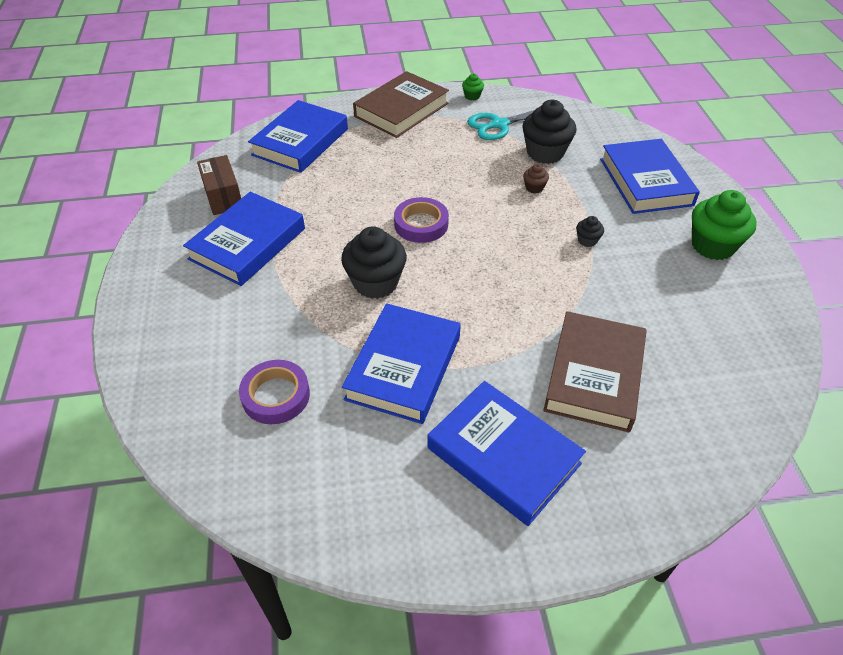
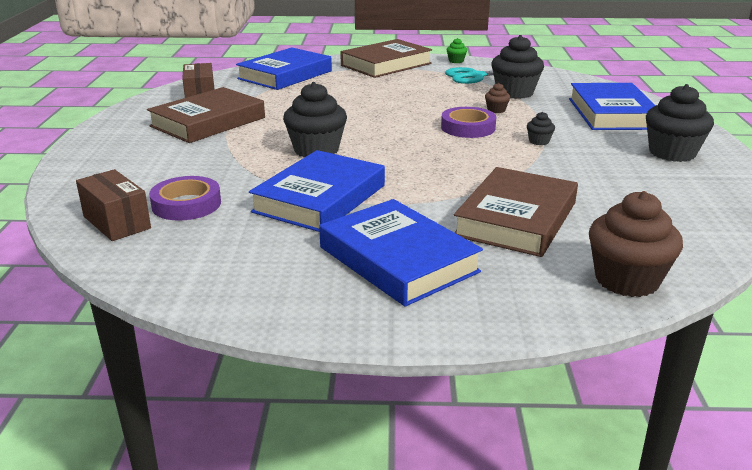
camera: 10 degrees right, 20 degrees down
(217, 436) = (117, 222): none -> brown box
(247, 244) = (208, 122): blue book -> brown book
(421, 224) = (376, 122): purple tape -> purple tape (468, 127)
(707, 455) = (626, 280): none -> brown cupcake
(712, 246) = (672, 153): green cupcake -> black cupcake

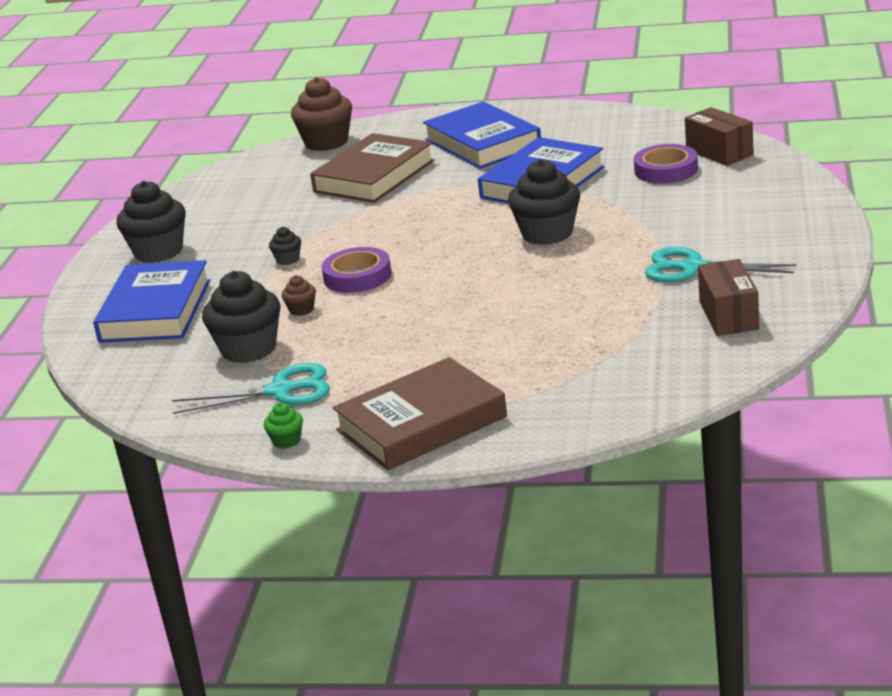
camera: 170 degrees left, 0 degrees up
(208, 122) = (693, 268): brown book -> turquoise scissors
(285, 75) = (606, 381): blue book -> none

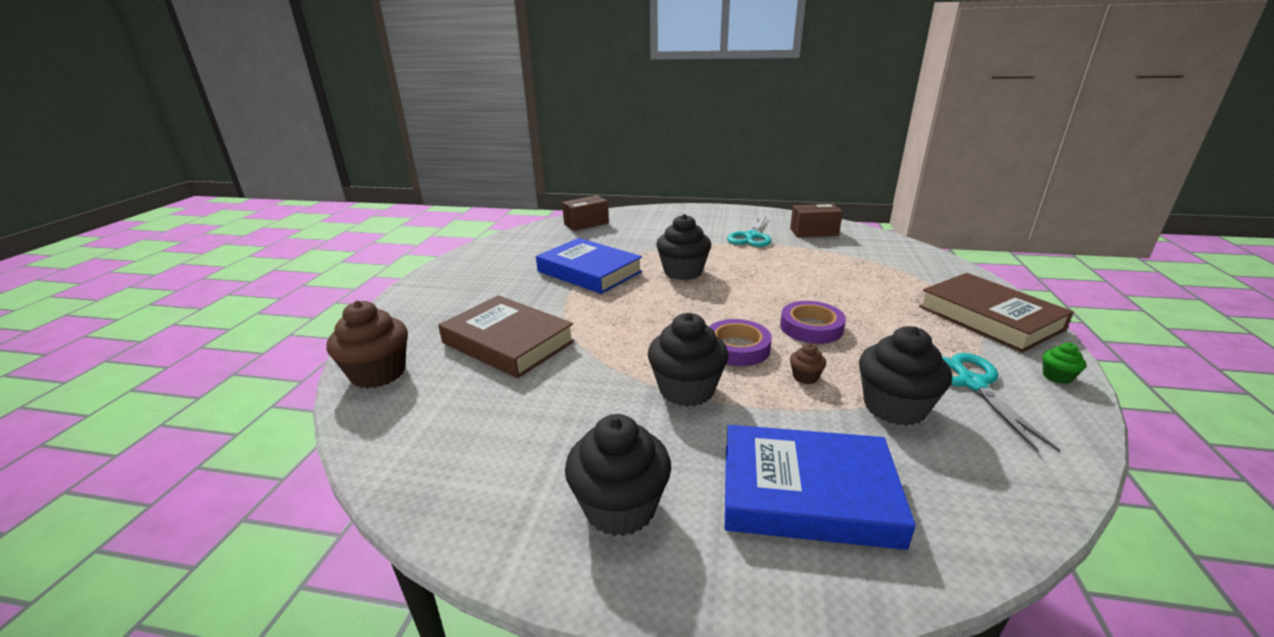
camera: 90 degrees left, 0 degrees up
(288, 259) = (686, 389): black cupcake -> black cupcake, size x2.18
(483, 143) = (485, 291): blue book -> none
(666, 170) = (601, 237): purple tape -> purple tape (811, 327)

